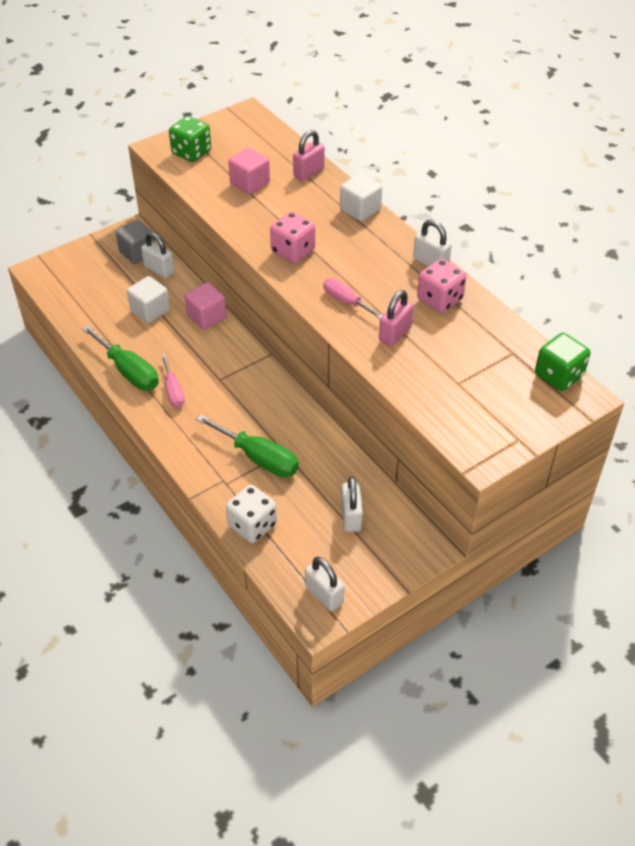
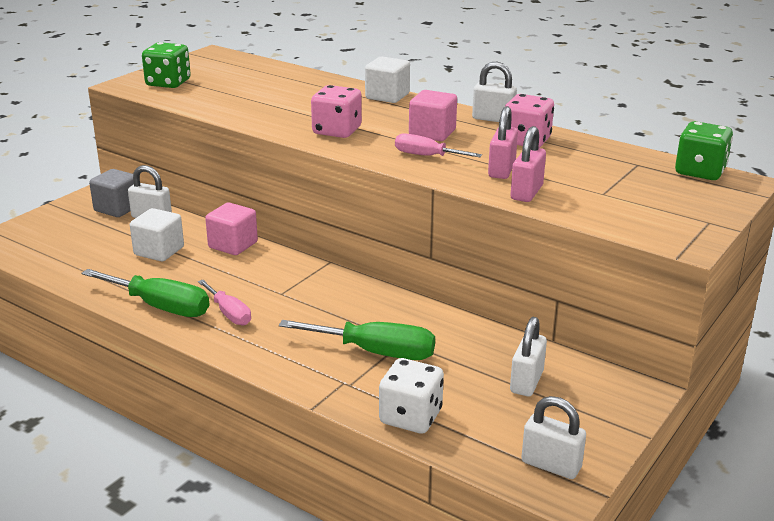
camera: 20 degrees left, 20 degrees down
(250, 183) = (251, 94): pink cube -> pink cube (432, 133)
(309, 172) = (311, 80): pink padlock -> pink padlock (526, 192)
(351, 517) = (526, 382): white padlock -> white padlock turned 45 degrees clockwise

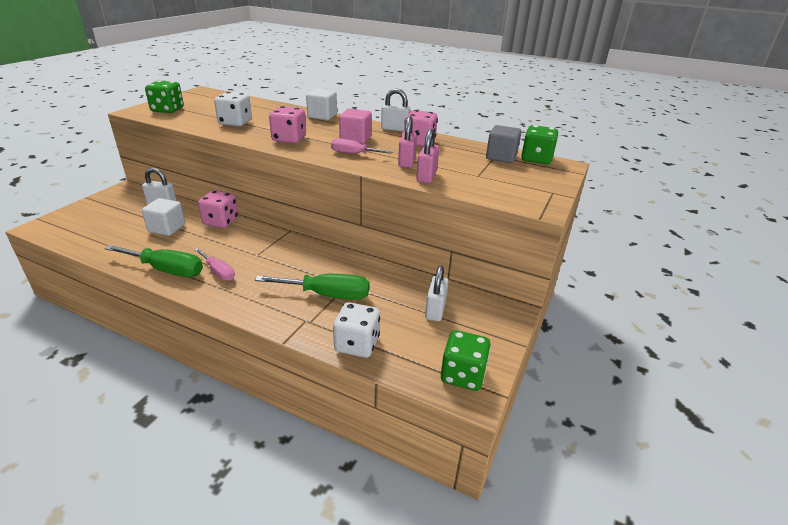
camera: 10 degrees left, 5 degrees up
(117, 208) = (137, 199): grey cube -> grey cube (501, 157)
(233, 245) = (221, 221): pink cube -> pink dice
(262, 104) = (235, 122): none -> white dice
(551, 465) = (462, 375): white padlock -> green dice

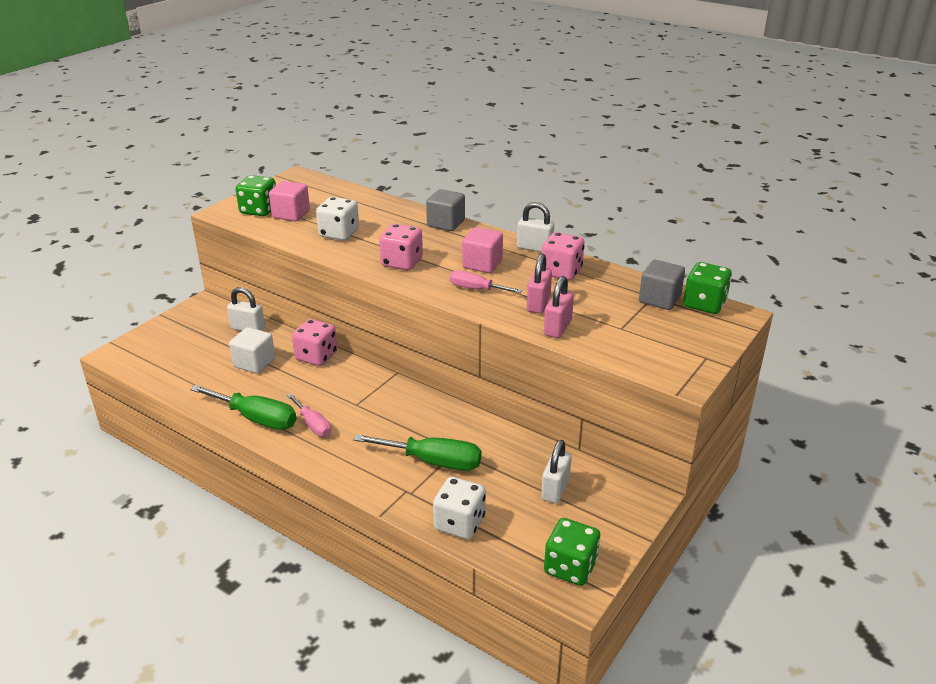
camera: 10 degrees right, 0 degrees up
(195, 112) = (291, 214): none -> pink cube
(322, 116) = (446, 223): white cube -> grey cube

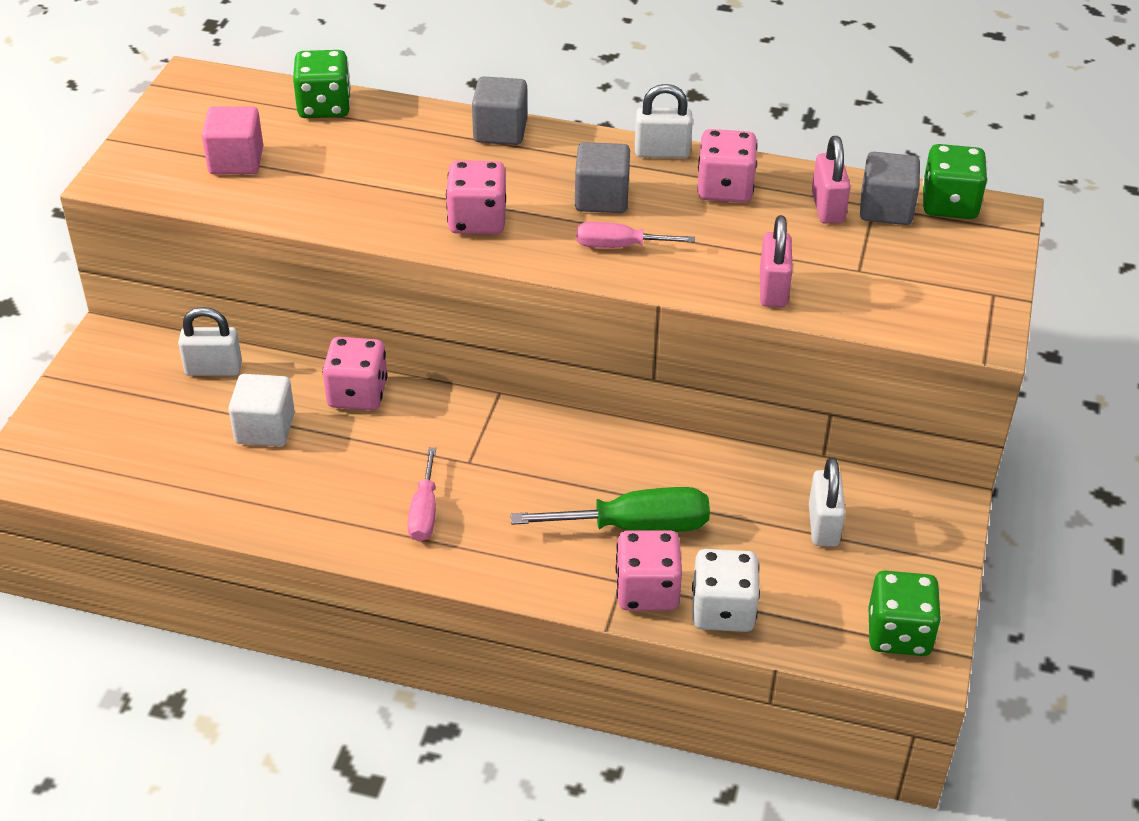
camera: 20 degrees left, 10 degrees up
(256, 418) = (330, 523): green screwdriver -> none
(259, 210) = (175, 163): green dice -> green dice (324, 106)
(313, 425) = (424, 512): pink screwdriver -> pink screwdriver turned 60 degrees clockwise
(339, 233) = (342, 184): white dice -> none
(418, 500) = (647, 591): none -> pink dice
(482, 264) = (601, 198): pink cube -> grey cube
(538, 304) = (723, 253): pink padlock -> pink padlock (827, 208)

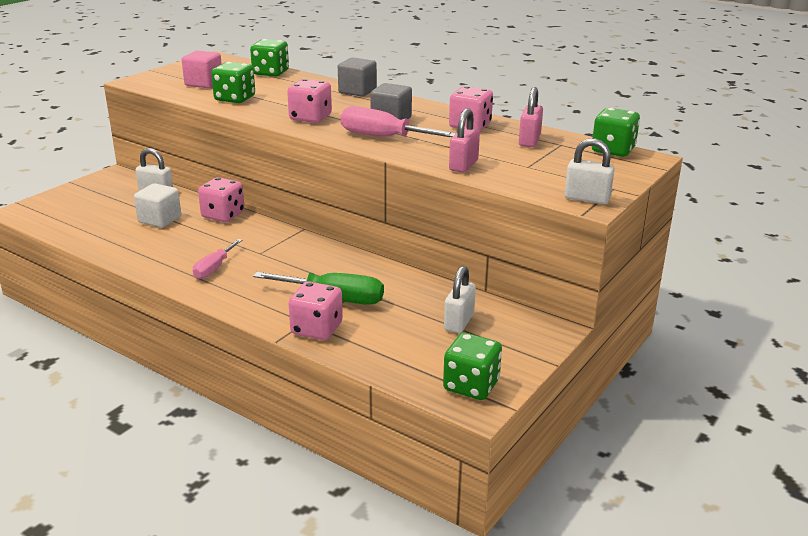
camera: 20 degrees right, 15 degrees down
(320, 194) = (235, 99): none -> green dice
(619, 246) = (383, 137): pink screwdriver -> pink screwdriver, size x1.61
(662, 152) = (444, 109): white padlock -> white padlock (587, 198)
(723, 610) = (358, 348): white dice -> none
(886, 209) = (568, 146): grey cube -> none

